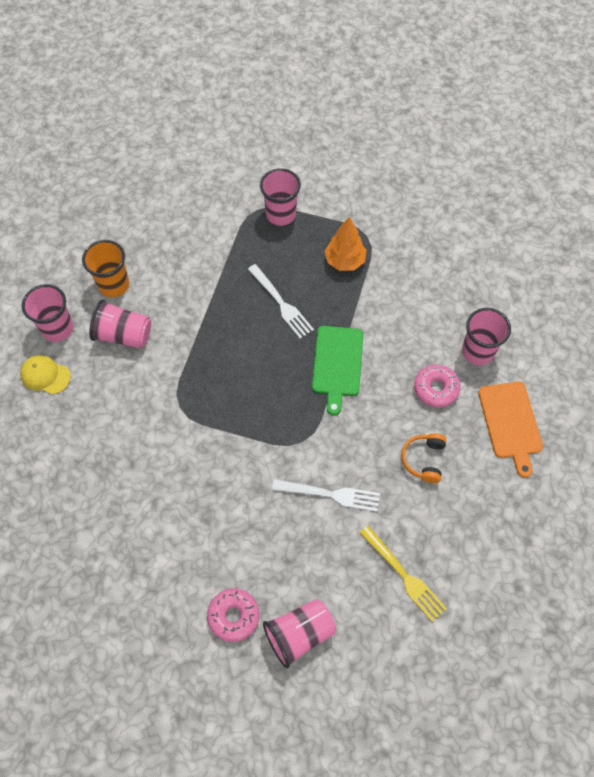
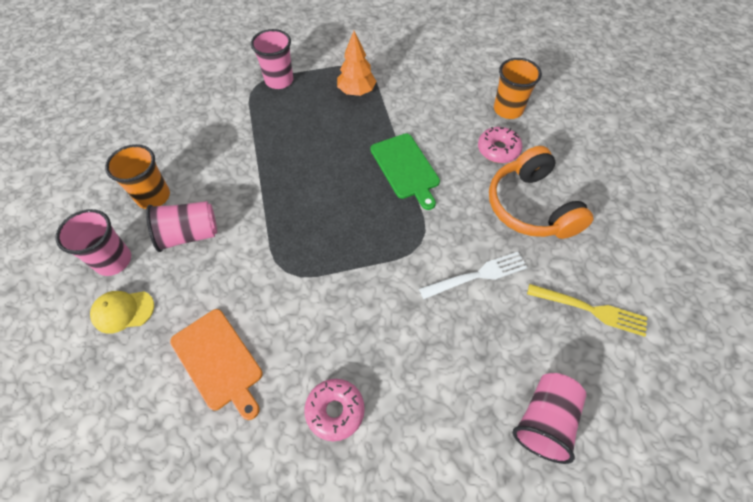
camera: 30 degrees left, 5 degrees down
(233, 616) = (471, 443): pink donut -> pink donut (335, 411)
(281, 303) = (324, 144): white fork -> none
(423, 459) = (531, 206): orange headphones -> orange headphones, size x1.97
(477, 351) = (508, 109): pink cup -> orange cup
(510, 423) = (573, 147): orange cutting board -> orange cutting board (218, 361)

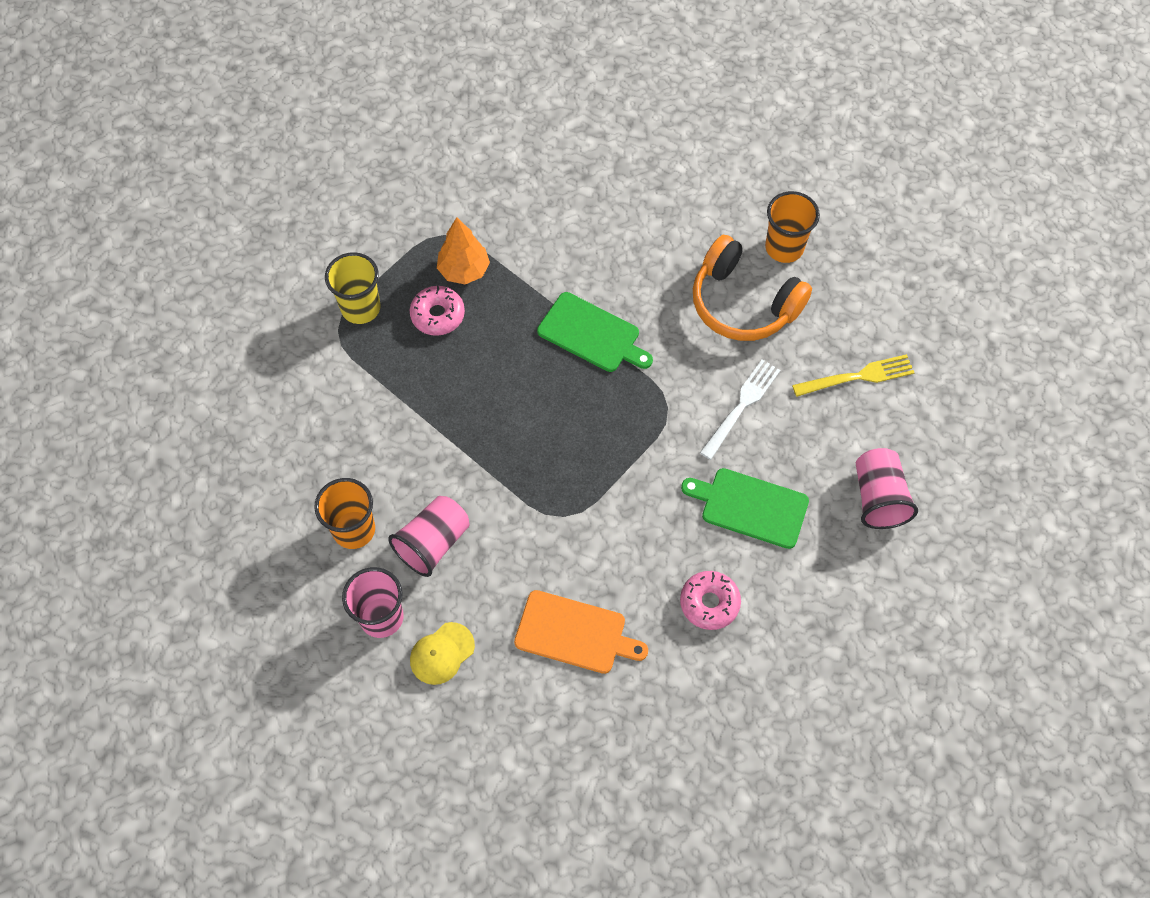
camera: 35 degrees left, 5 degrees up
(279, 80) = (361, 308): pink cup -> yellow cup
(427, 355) = (750, 507): none -> green cutting board
(498, 150) = (669, 256): pink donut -> pink donut (438, 315)
(508, 109) = (645, 198): orange cup -> orange cup (784, 248)

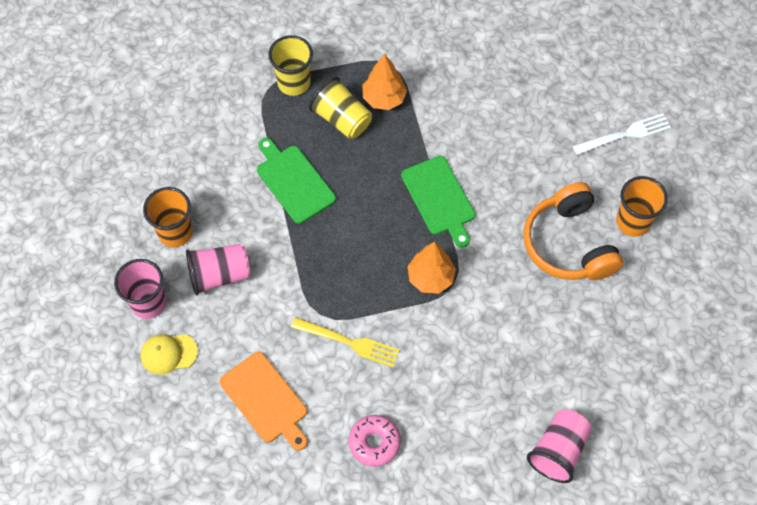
camera: 35 degrees right, 0 degrees up
(438, 315) = (342, 119): pink donut -> yellow cup
(641, 414) = (430, 277): none -> orange tree
(741, 406) = (508, 318): white fork -> white fork (625, 134)
(750, 507) = (457, 394): green cutting board -> green cutting board (294, 182)
(857, 376) = (613, 352): yellow fork -> yellow fork (349, 342)

